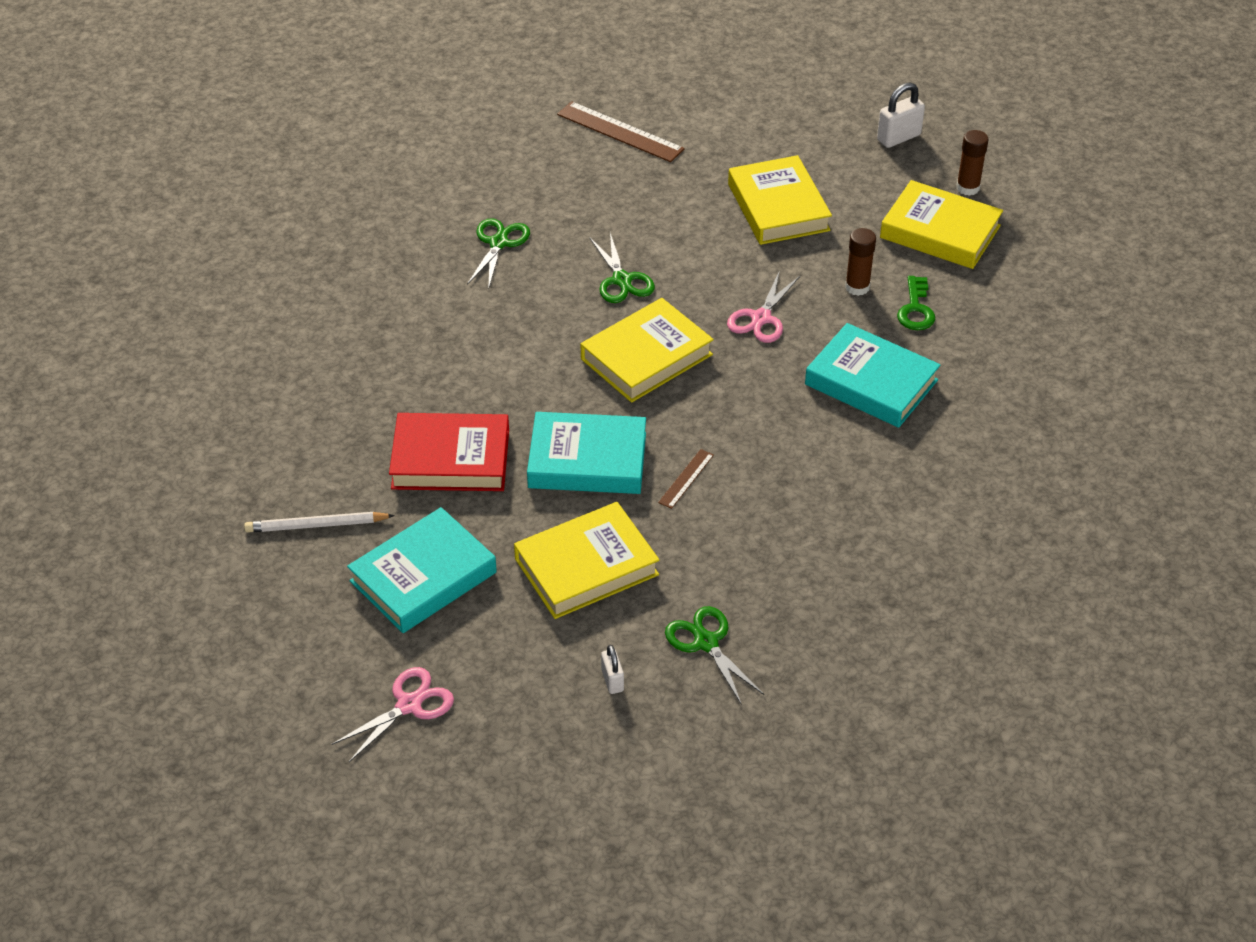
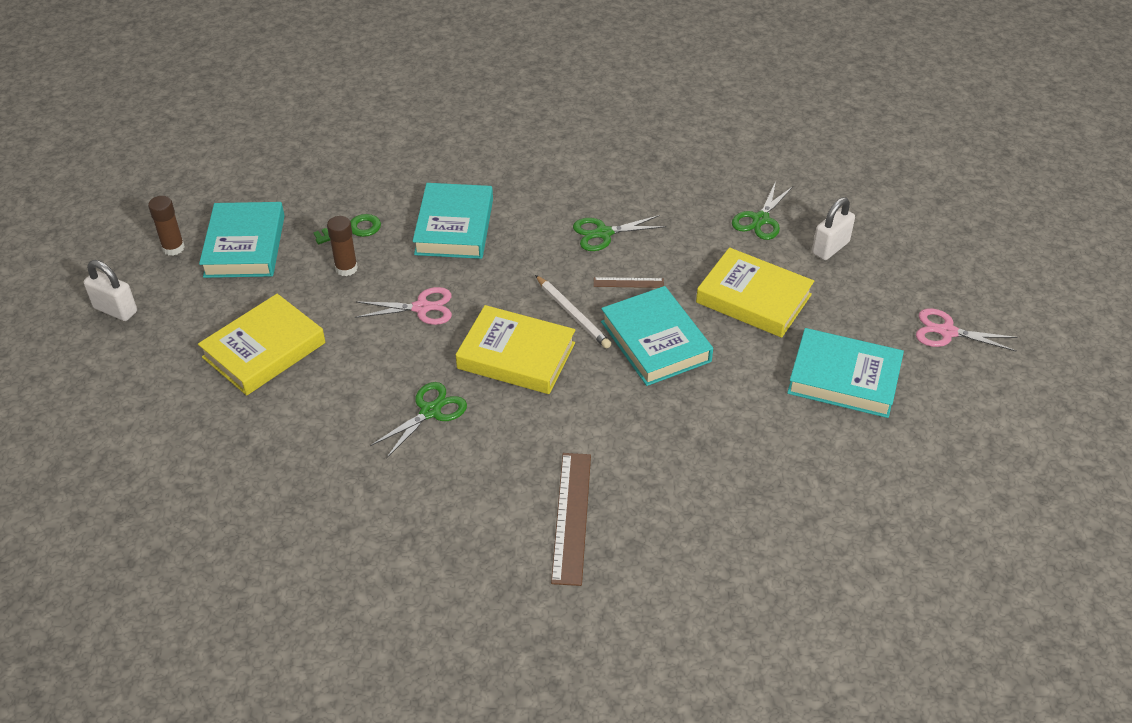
camera: 120 degrees left, 0 degrees up
(316, 525) = (860, 468): white pencil -> white pencil (572, 314)
(450, 459) = (722, 421): red book -> none
(498, 243) = (435, 524): green scissors -> green scissors (603, 233)
(612, 680) = (830, 248): white padlock -> white padlock, size x1.68
(620, 132) = (198, 511): brown ruler -> brown ruler (571, 517)
(940, 232) = (245, 246): yellow book -> turquoise book

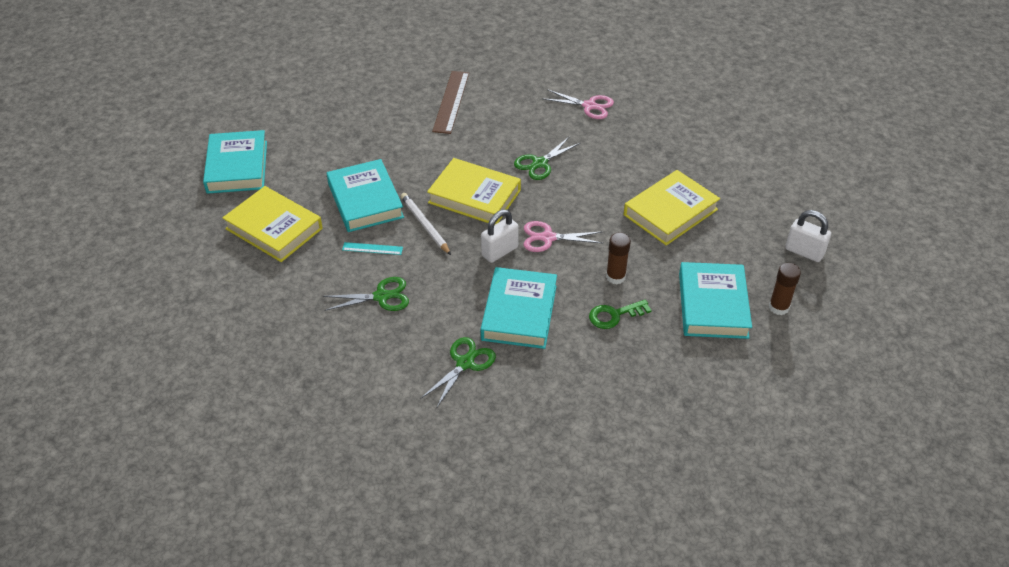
camera: 175 degrees left, 0 degrees up
(628, 282) = (372, 248): brown ruler -> turquoise ruler
(760, 219) = (232, 301): green scissors -> green scissors (465, 363)
(830, 248) = (185, 269): white padlock -> white padlock (500, 251)
(844, 378) = (237, 167): turquoise book -> turquoise book turned 60 degrees clockwise
(947, 332) = (138, 194): pink scissors -> pink scissors (589, 106)

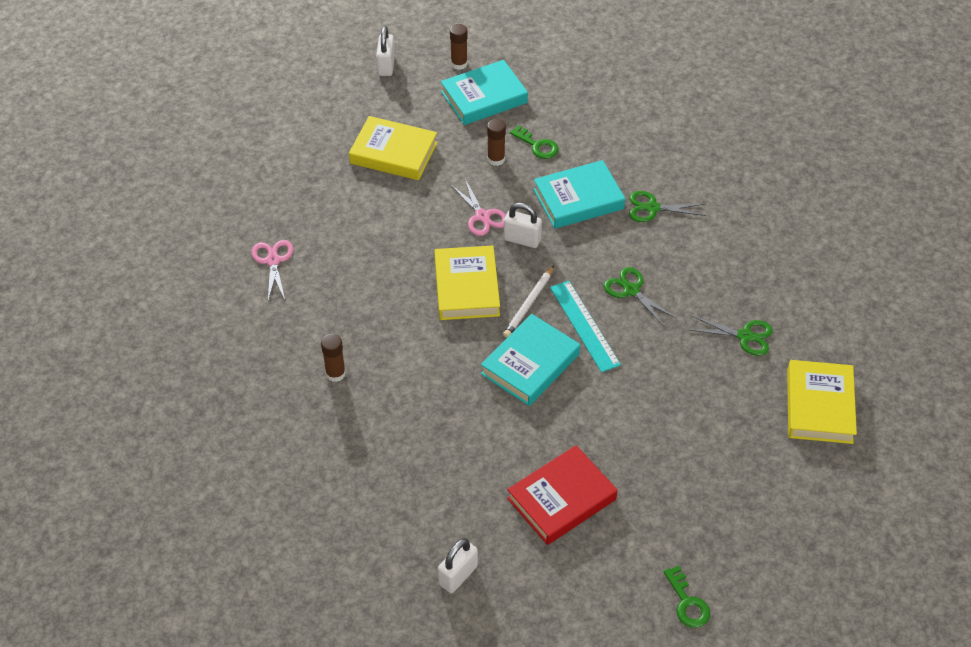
camera: 120 degrees left, 5 degrees up
(96, 191) = (687, 602): none -> green key
(237, 167) = (561, 499): turquoise book -> red book
(238, 99) = (458, 575): none -> white padlock
(274, 229) = (617, 412): yellow book -> yellow book (819, 406)
(372, 248) = (584, 325): turquoise ruler -> turquoise ruler, size x1.93
(451, 101) = (335, 373): brown ruler -> brown glue stick
(540, 163) = (388, 261): green scissors -> green scissors (745, 336)

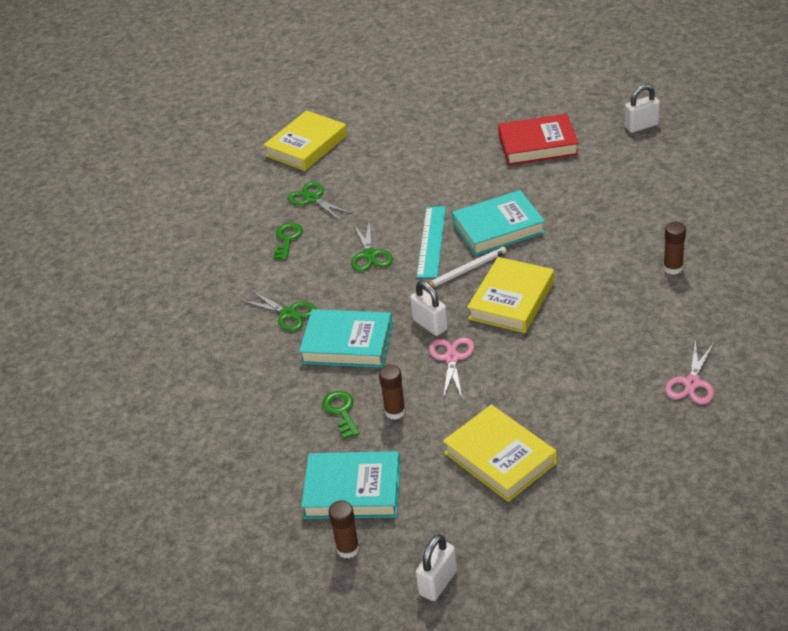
camera: 145 degrees left, 10 degrees down
(687, 602) = (495, 80): green key -> green key (287, 239)

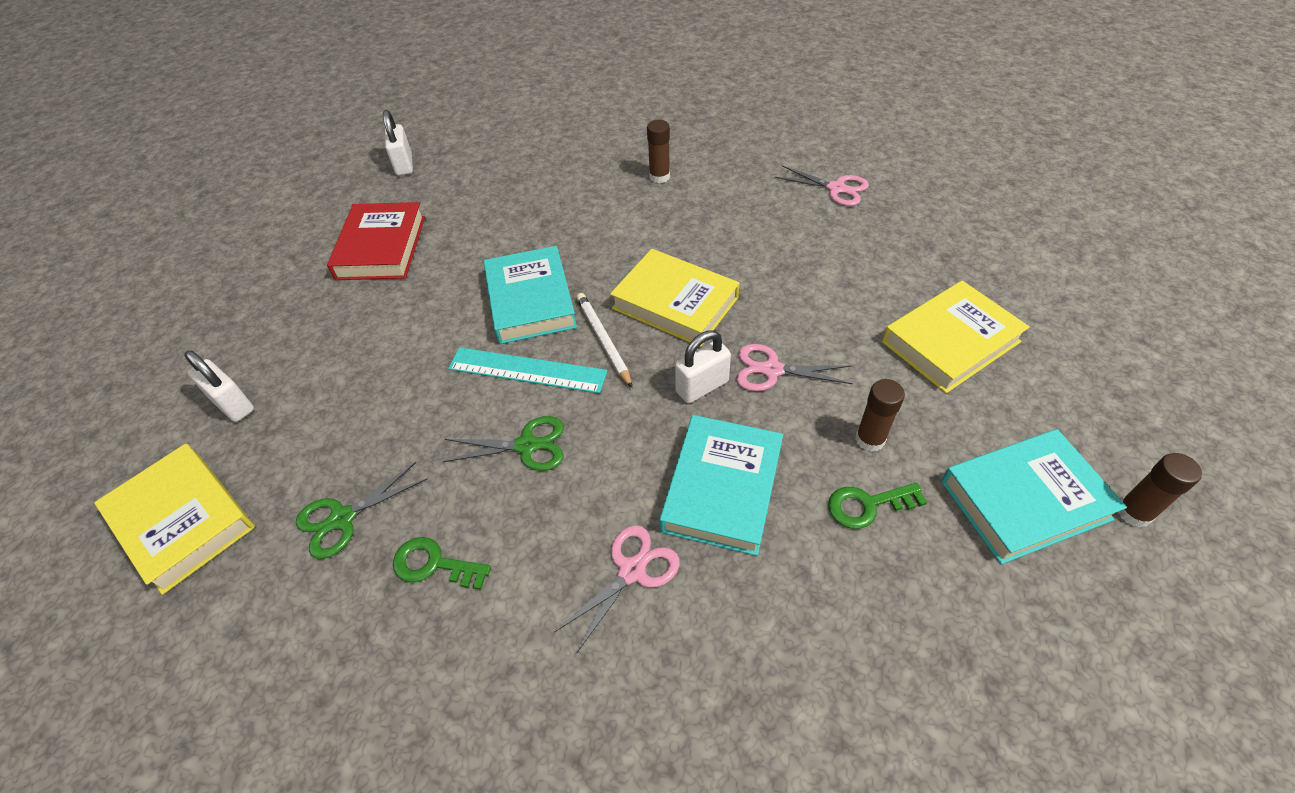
camera: 85 degrees left, 10 degrees up
(288, 314) = (632, 571): green scissors -> pink scissors
(353, 490) = (1024, 500): turquoise book -> turquoise book turned 60 degrees clockwise
(438, 582) = (1163, 418): white padlock -> white padlock (233, 404)

